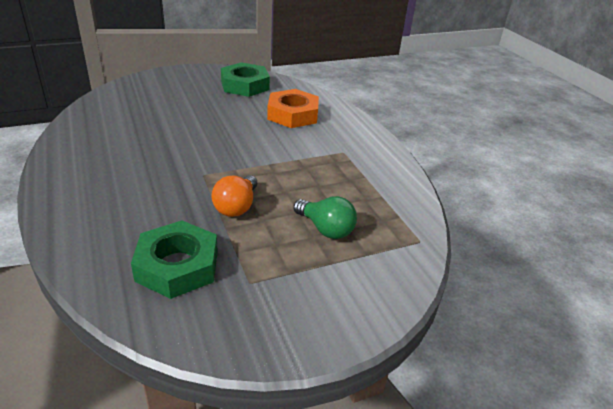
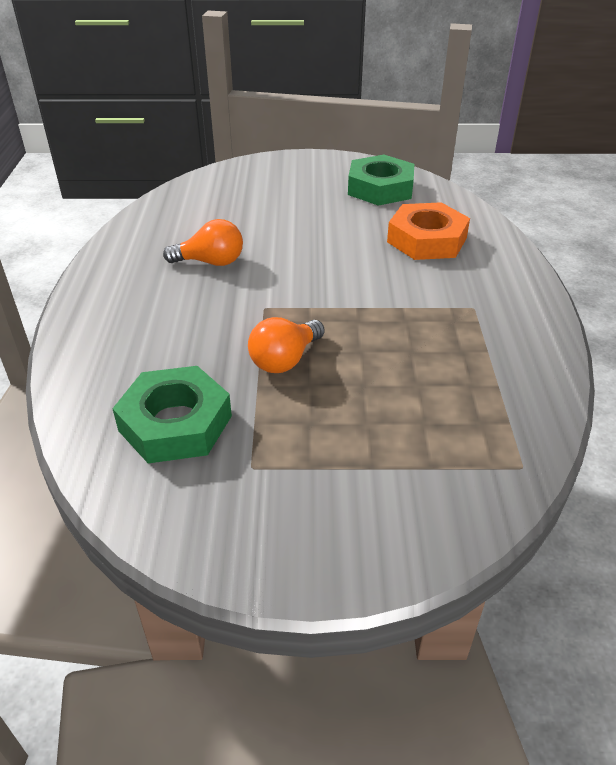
camera: 25 degrees right, 5 degrees up
(146, 150) = (211, 262): none -> orange light bulb
(326, 229) = (389, 417): green light bulb -> none

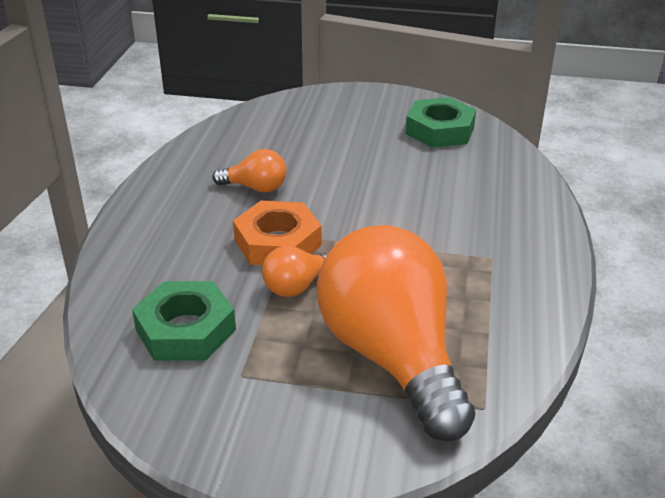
camera: 10 degrees right, 5 degrees down
(408, 424) = (392, 357): none -> orange light bulb
(427, 240) = (468, 187): orange nut -> orange nut (277, 242)

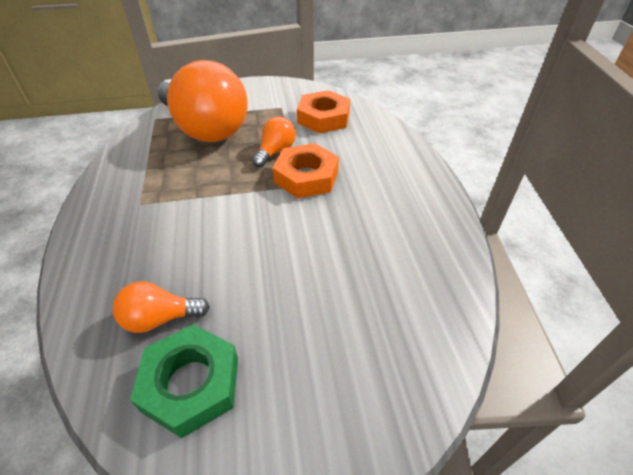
camera: 160 degrees right, 10 degrees up
(186, 329) = (323, 118): green nut -> orange nut
(255, 188) = (358, 221): orange light bulb -> orange light bulb (160, 318)

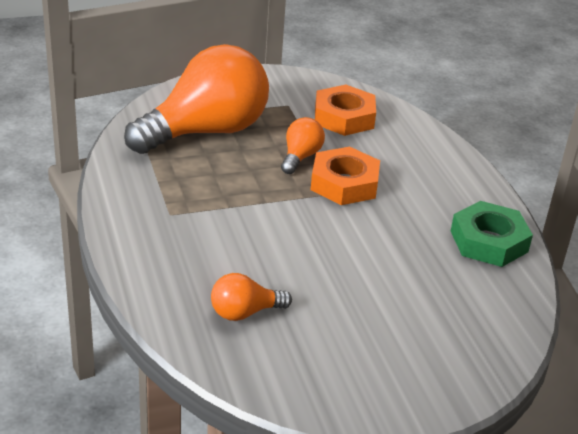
camera: 10 degrees left, 10 degrees down
(191, 383) = (296, 357): green nut -> green nut (488, 241)
(205, 128) = (206, 132): orange light bulb -> orange light bulb turned 75 degrees counterclockwise

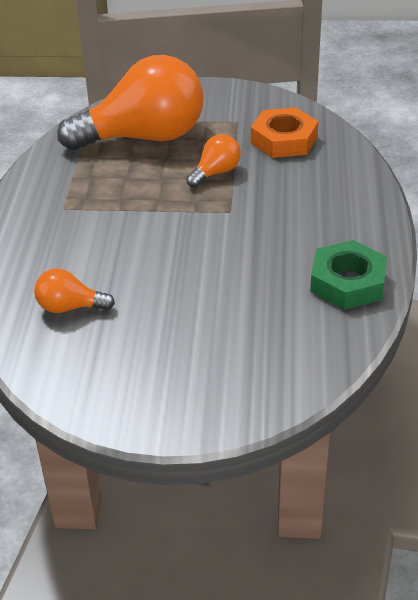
camera: 25 degrees right, 5 degrees up
(344, 183) = (241, 204): orange nut -> none

